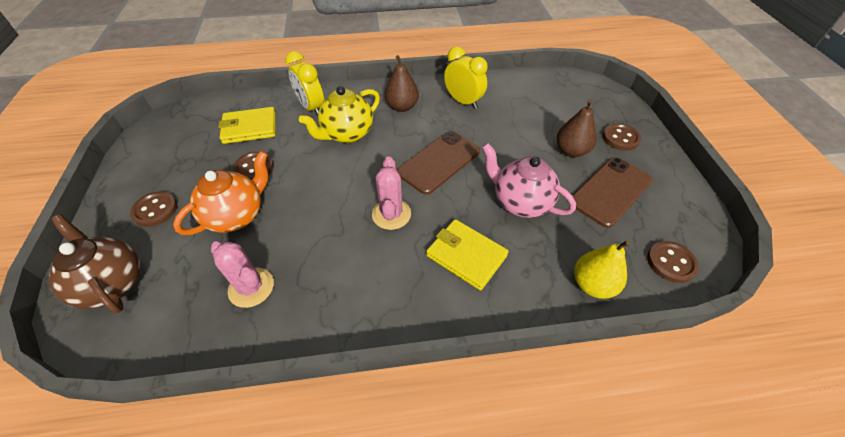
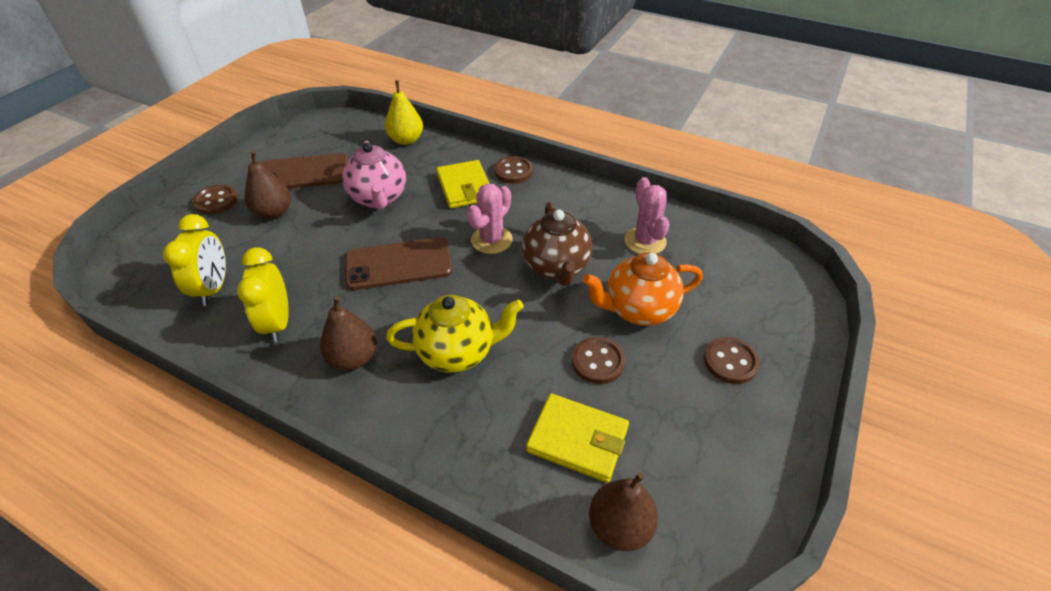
camera: 145 degrees left, 5 degrees down
(113, 283) = (772, 299): brown teapot -> brown teapot (556, 267)
(214, 108) = (619, 526): none -> brown pear
(311, 107) = (468, 431): yellow clock -> yellow clock (214, 288)
(670, 263) = (344, 127): brown button -> brown button (513, 171)

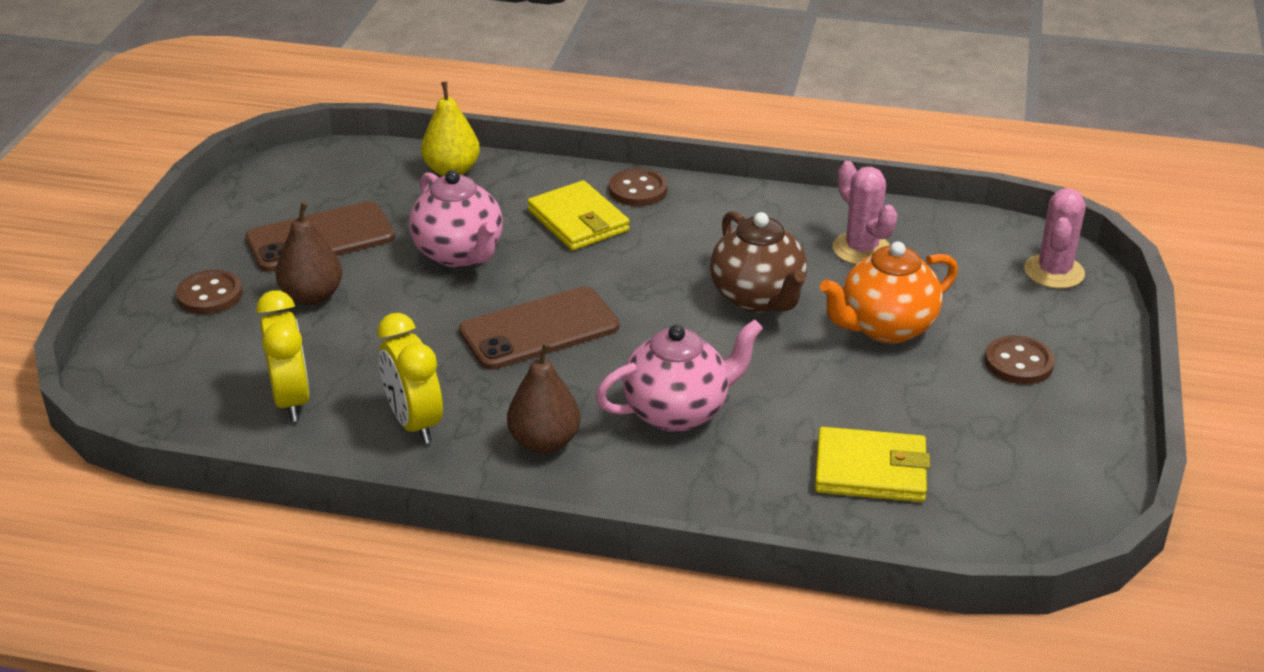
camera: 15 degrees left, 10 degrees down
(458, 352) = (678, 412): yellow teapot -> pink teapot
(491, 240) = (653, 280): pink cactus -> pink cactus (1054, 272)
(598, 362) = (859, 391): brown button -> none
(619, 526) = (953, 537): brown pear -> none

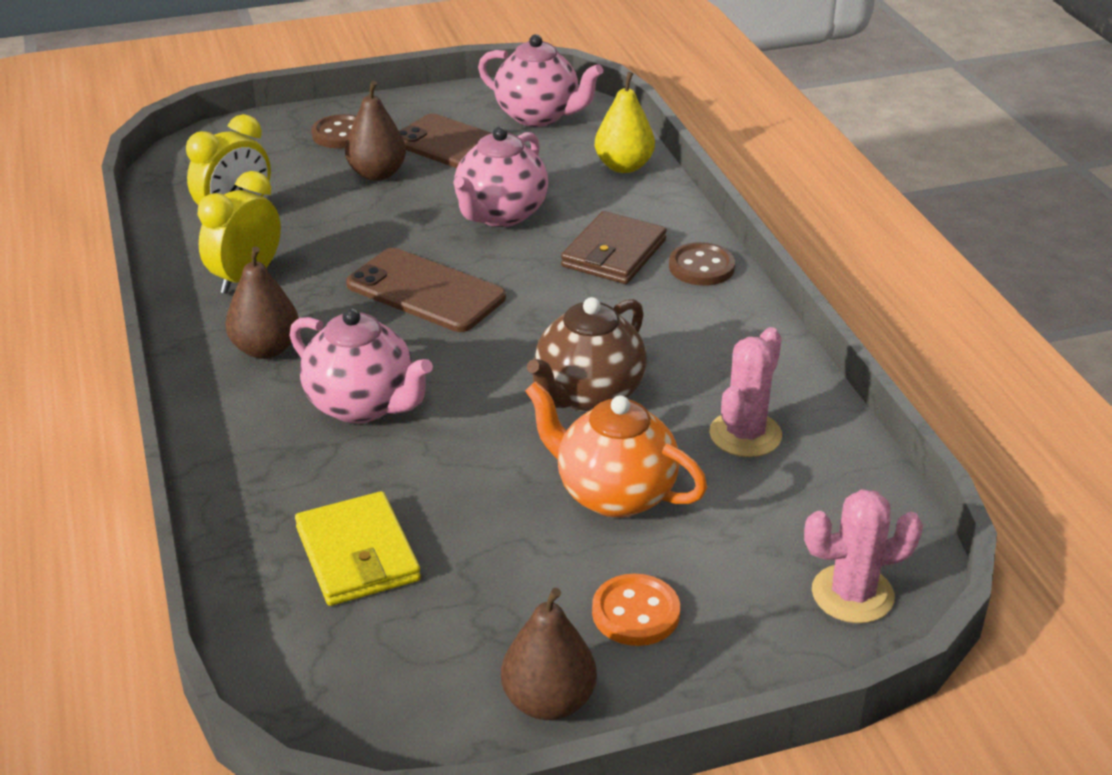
camera: 60 degrees right, 0 degrees up
(316, 181) = (539, 116): none -> pink teapot
(578, 221) = (614, 253): yellow wallet -> brown wallet
(1018, 363) = (635, 613): brown button -> orange button
(1084, 429) = (548, 701): none -> brown pear

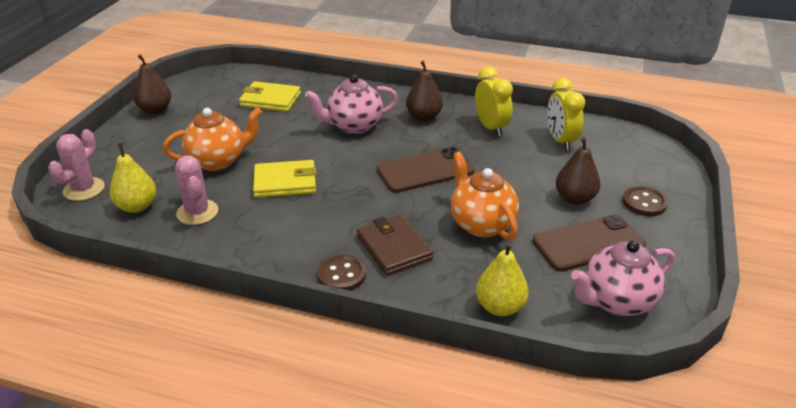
camera: 125 degrees right, 0 degrees up
(500, 215) = (481, 224): pink teapot -> orange teapot
(588, 395) = (285, 182): brown teapot -> yellow wallet
(635, 613) = (158, 139): orange button -> none
(808, 502) = (137, 206): none -> yellow pear

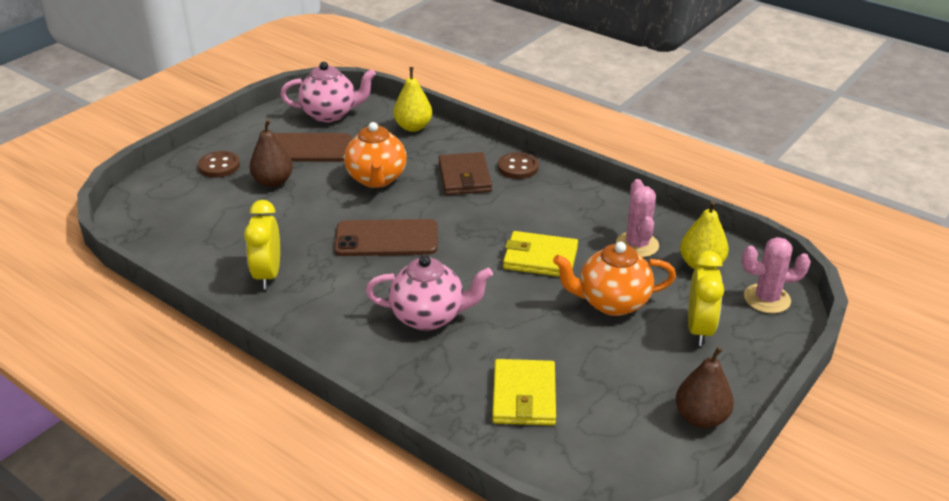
camera: 160 degrees left, 0 degrees up
(84, 189) = (767, 299): pink cactus -> pink cactus turned 45 degrees clockwise
(270, 100) = (524, 396): yellow wallet -> yellow wallet turned 60 degrees clockwise
(424, 117) = (333, 310): brown pear -> none
(560, 141) = (212, 240): yellow clock -> yellow clock (699, 329)

